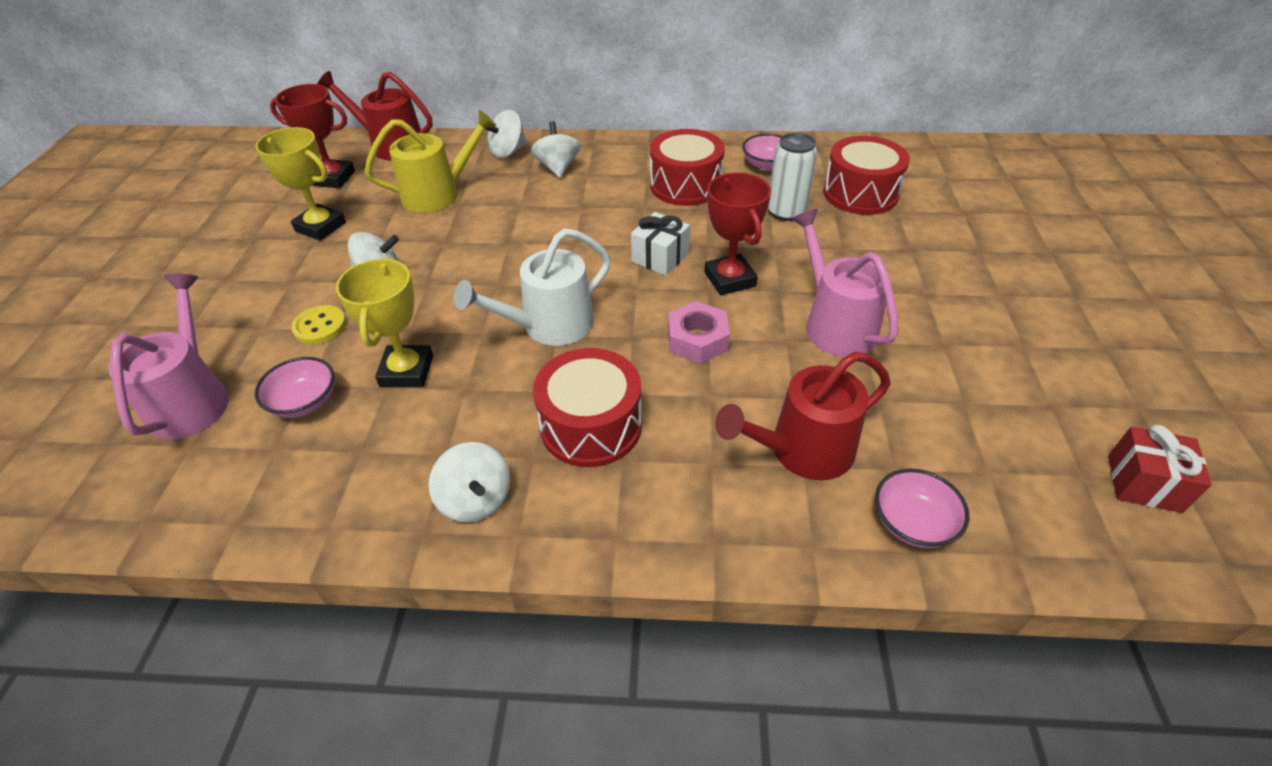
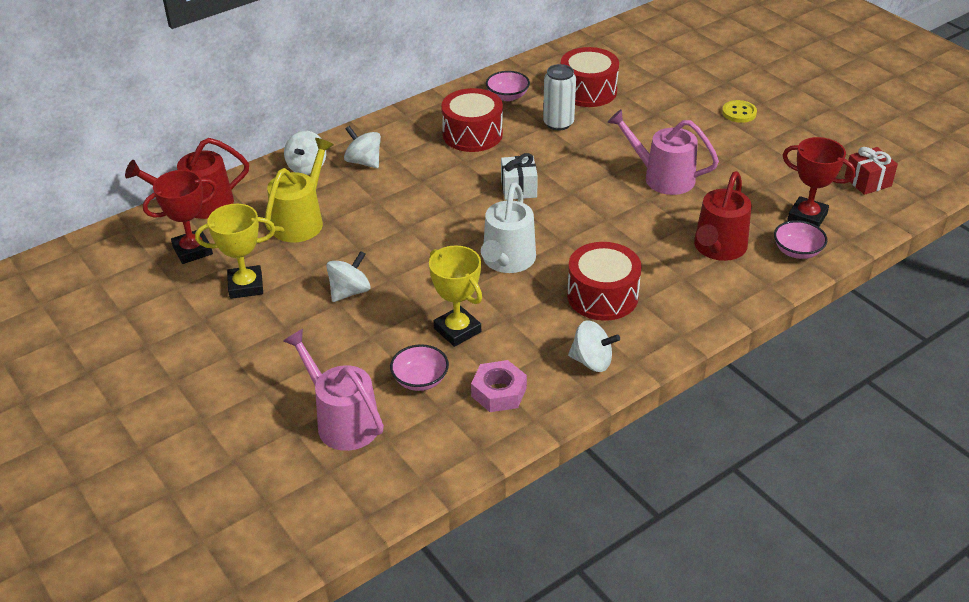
camera: 40 degrees left, 5 degrees down
(320, 326) = (358, 340): yellow button -> yellow button (739, 113)
(697, 340) = (601, 223): pink nut -> pink nut (499, 392)
(729, 279) = (576, 181): red trophy -> red trophy (807, 217)

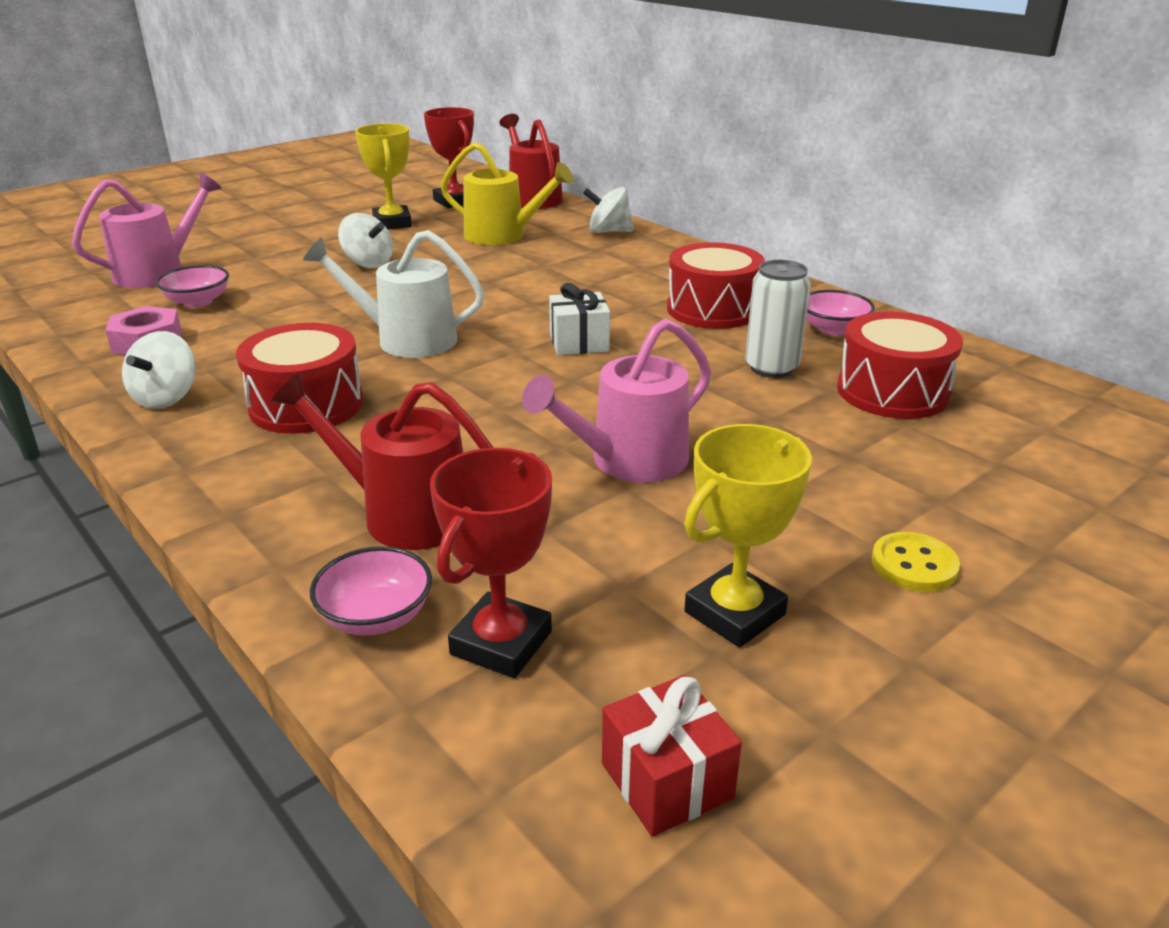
camera: 85 degrees right, 10 degrees down
(364, 162) = (626, 255): white spinning top -> none
(457, 330) = (275, 316): yellow trophy -> yellow trophy (734, 613)
(662, 177) = (629, 461): pink watering can -> pink watering can turned 150 degrees counterclockwise

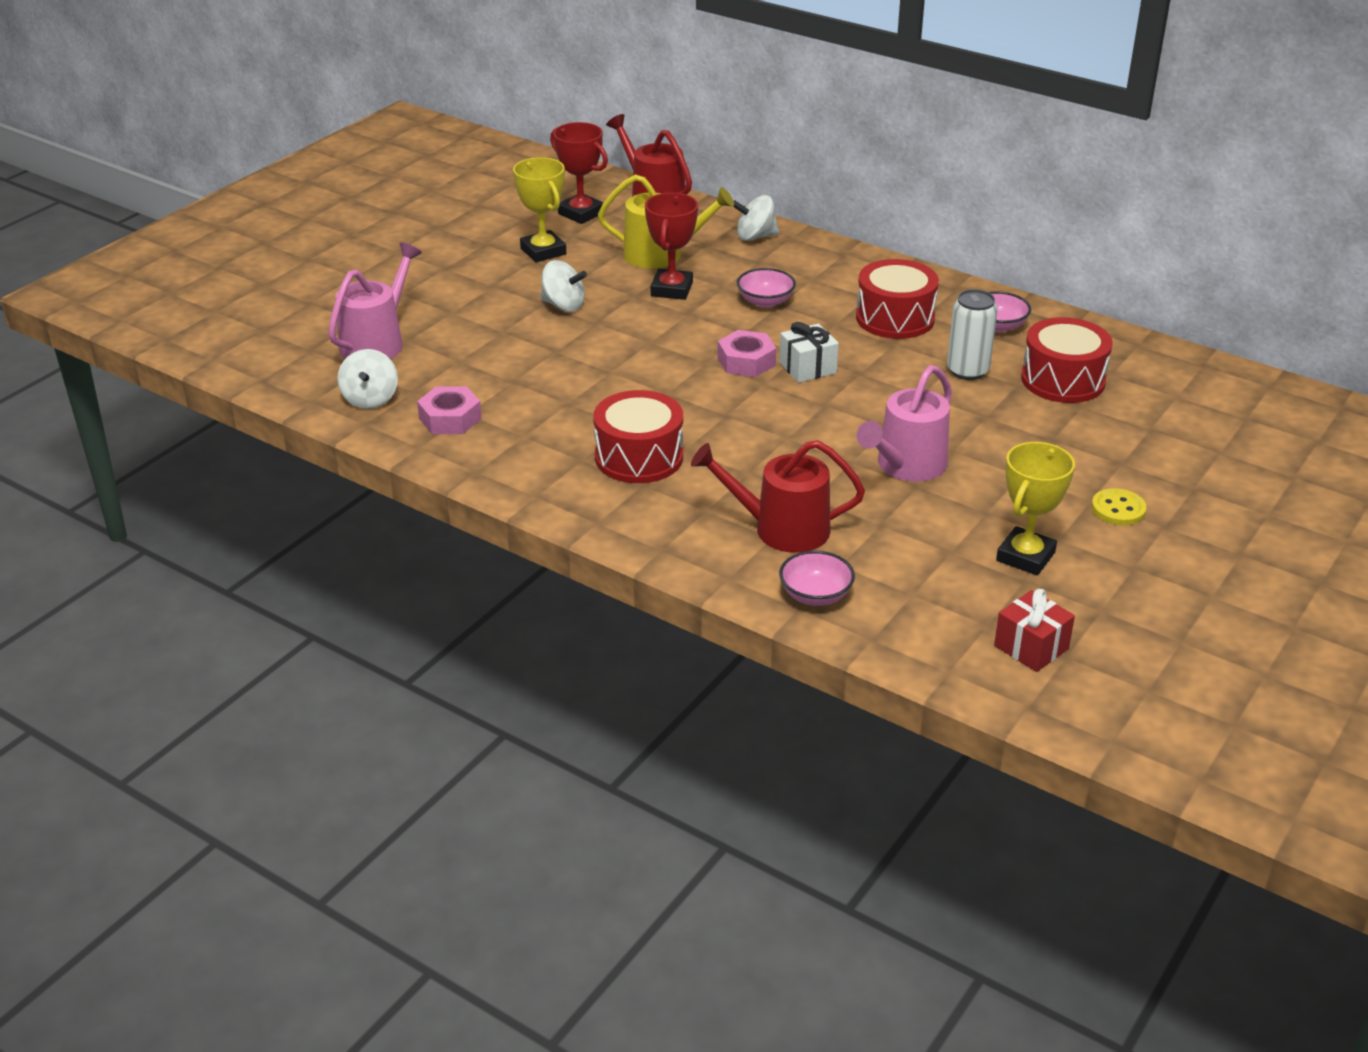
camera: 15 degrees left, 5 degrees up
(166, 398) = (523, 468): white spinning top -> white spinning top (370, 399)
(198, 302) = (450, 371): pink bowl -> pink bowl (765, 301)
(407, 340) = (667, 385): white watering can -> none
(501, 643) = (900, 597): red trophy -> red trophy (671, 289)
(514, 329) = (746, 361): none -> pink nut

